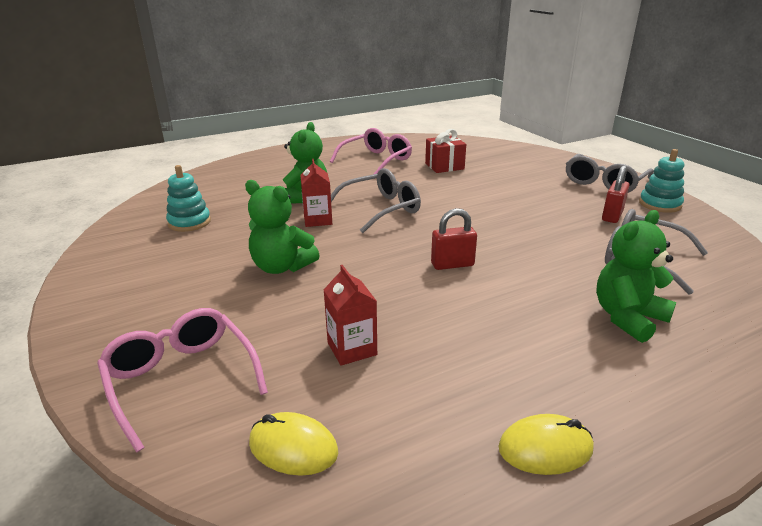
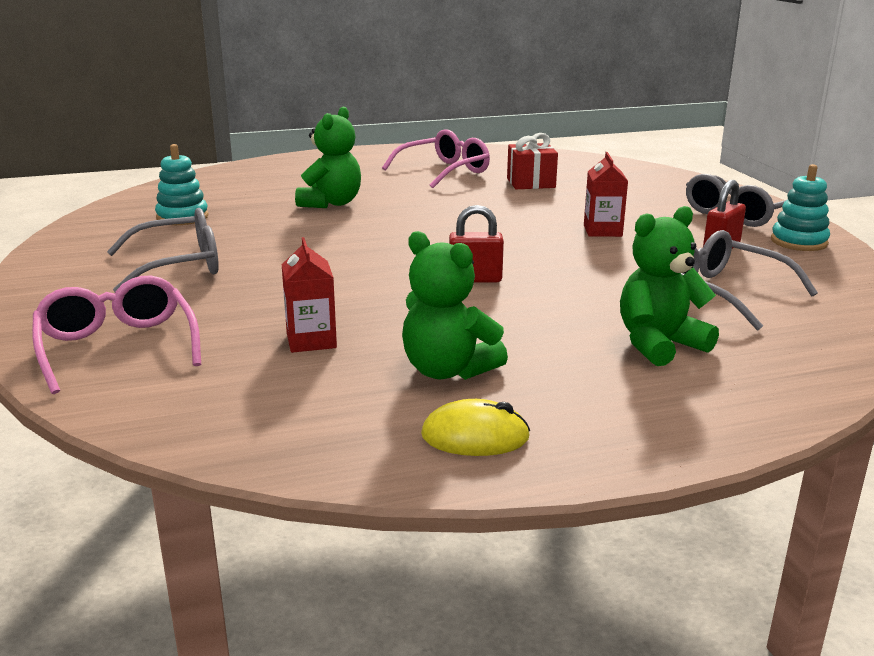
camera: 10 degrees right, 5 degrees down
(281, 267) = (269, 265): green teddy bear -> green teddy bear (447, 370)
(293, 447) = (208, 407): yellow mouse -> none
(318, 220) = (335, 226): red carton -> red carton (602, 231)
(380, 209) = (419, 221): grey glasses -> grey glasses (177, 266)

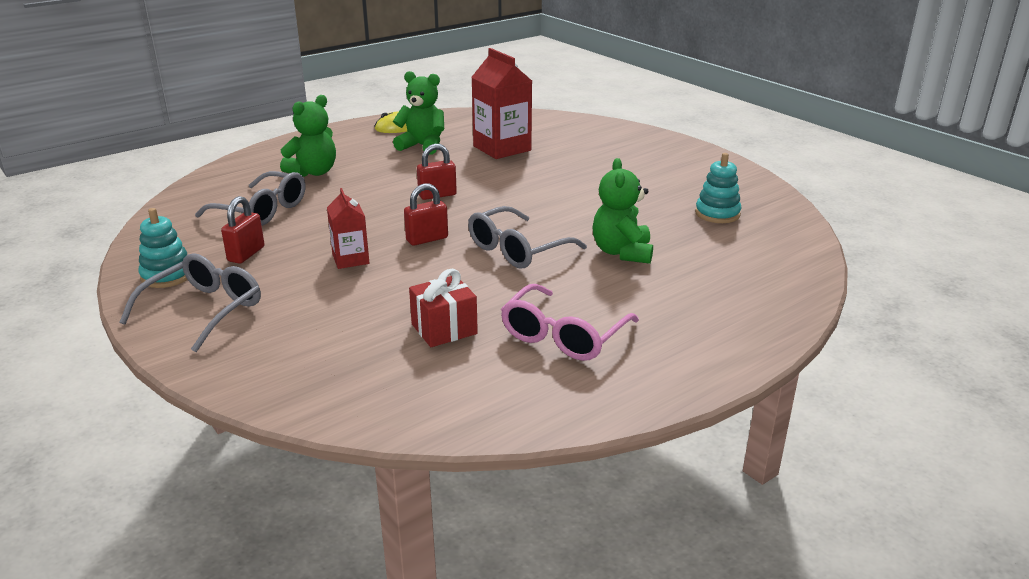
camera: 160 degrees right, 5 degrees up
(118, 347) = (590, 133): pink glasses -> none
(177, 266) = (641, 175): grey glasses -> grey glasses (518, 249)
(311, 340) = (502, 148): red carton -> red carton, size x1.75
(514, 236) = (427, 239): none -> red padlock

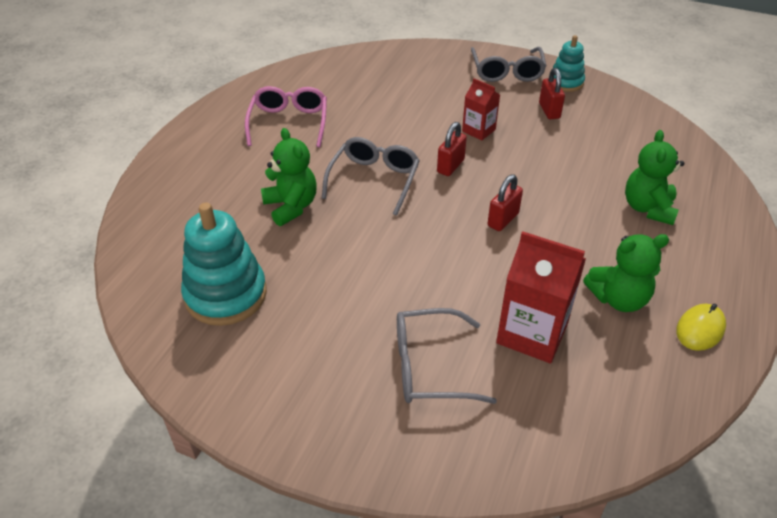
camera: 150 degrees right, 15 degrees up
(261, 210) = (607, 149): grey glasses -> grey glasses (430, 367)
(444, 329) = (362, 104): red gift -> none
(717, 214) = (226, 295): turquoise stacking toy -> turquoise stacking toy, size x1.71

